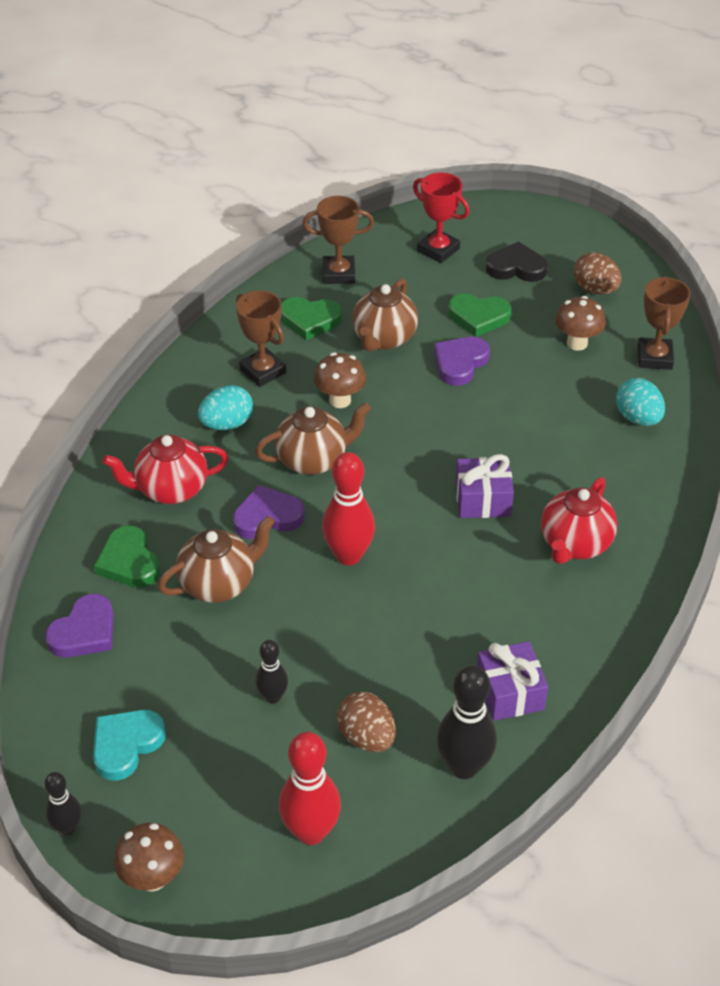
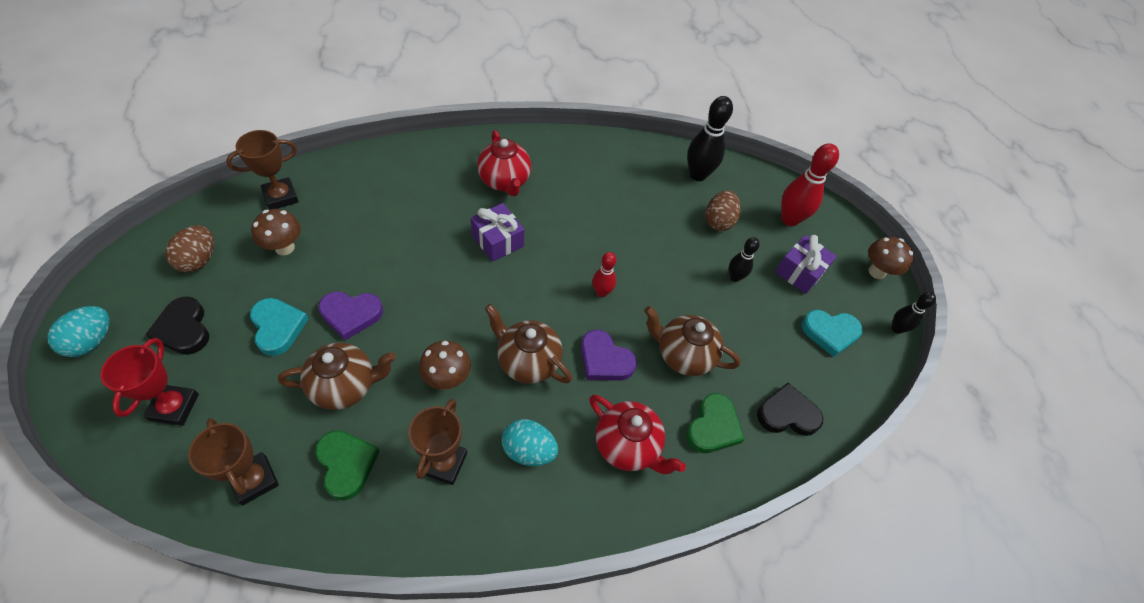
camera: 130 degrees left, 10 degrees up
(84, 632) = (787, 414): purple heart -> black heart
(348, 555) = (601, 292): red bowling pin -> red bowling pin, size x0.58
(478, 317) = (278, 327): green heart -> turquoise heart
(509, 692) = (637, 173): purple gift -> purple gift (800, 272)
(575, 544) = (505, 181): red teapot -> red teapot turned 75 degrees clockwise
(637, 418) = (359, 186): turquoise egg -> turquoise egg (91, 341)

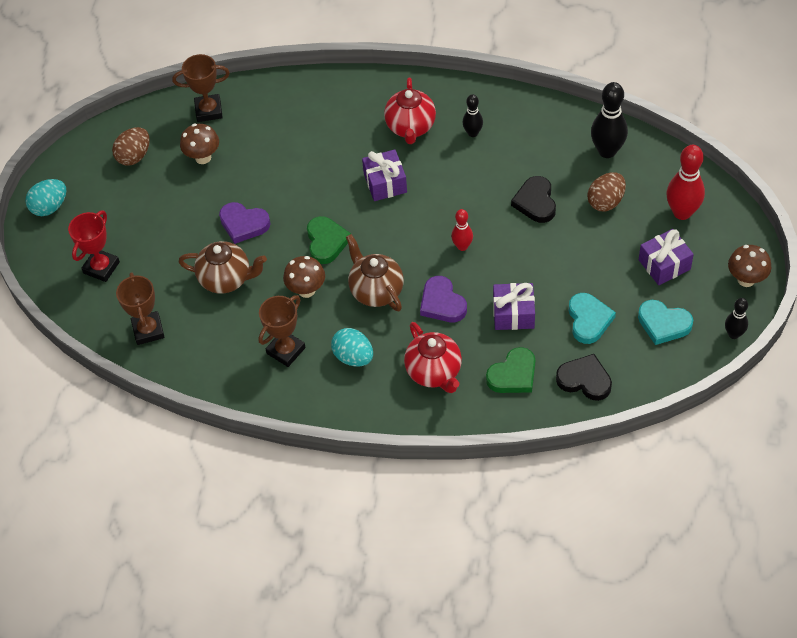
camera: 30 degrees right, 0 degrees up
(183, 329) = (115, 210): black heart -> black heart (535, 202)
(278, 327) = (185, 223): turquoise heart -> turquoise heart (589, 320)
(346, 464) = (214, 335): green heart -> green heart (326, 242)
(683, 355) = (513, 314): brown teapot -> purple gift
(734, 277) = (595, 257): black bowling pin -> black bowling pin (473, 133)

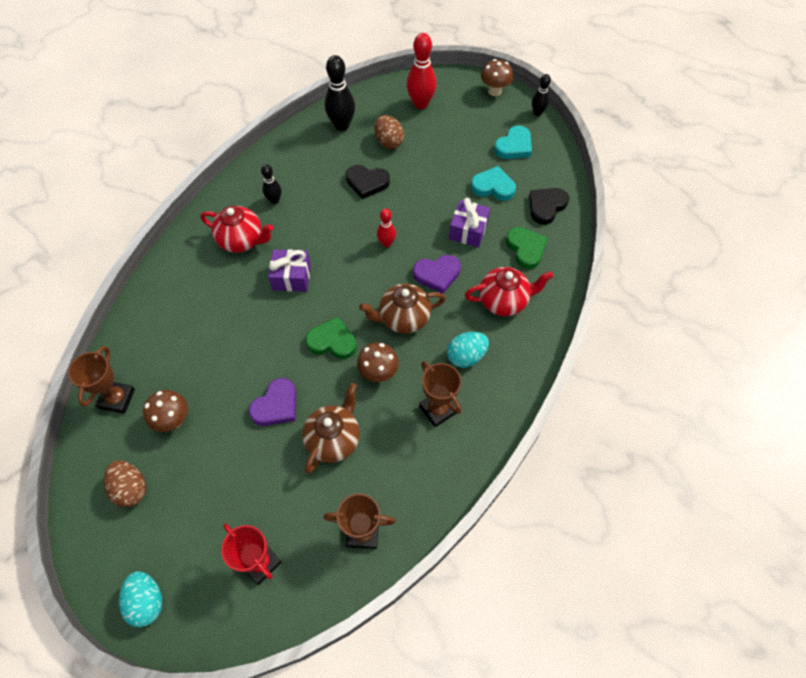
camera: 75 degrees left, 5 degrees up
(664, 264) = (462, 128): purple gift -> none

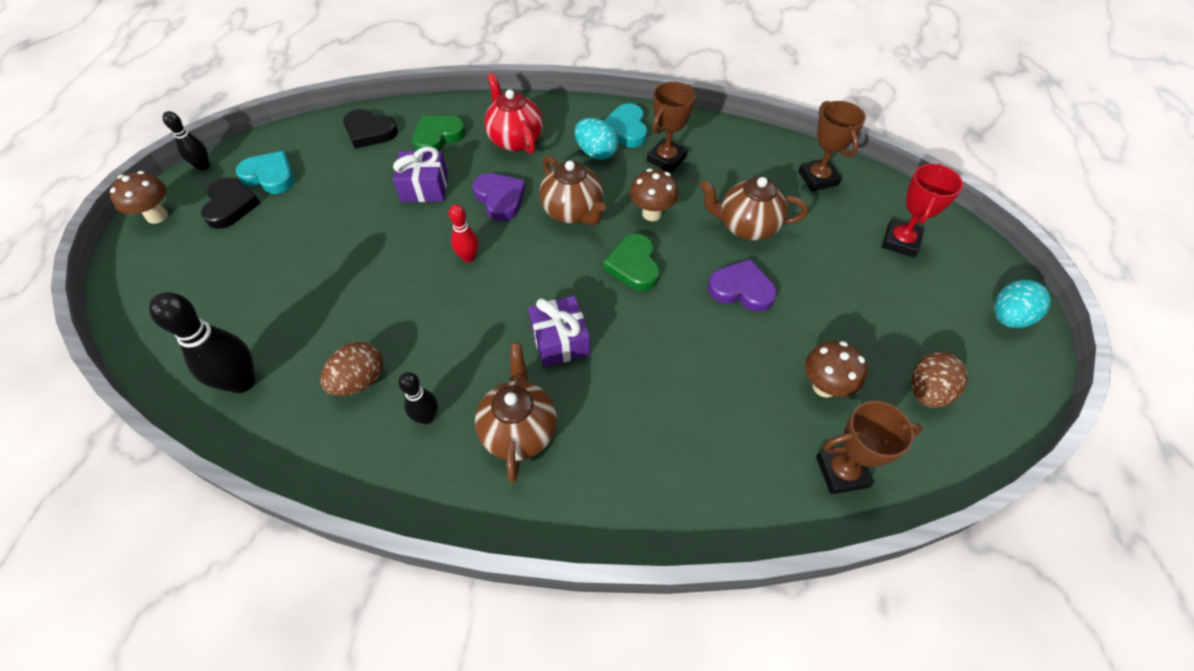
camera: 110 degrees left, 5 degrees down
(242, 240) = (519, 430): red teapot -> brown teapot
(367, 183) = (365, 310): black heart -> black heart (230, 206)
(389, 141) = (275, 308): brown egg -> brown egg (360, 381)
(420, 104) = (186, 292): red bowling pin -> none
(493, 187) = (346, 181): turquoise heart -> turquoise heart (626, 129)

